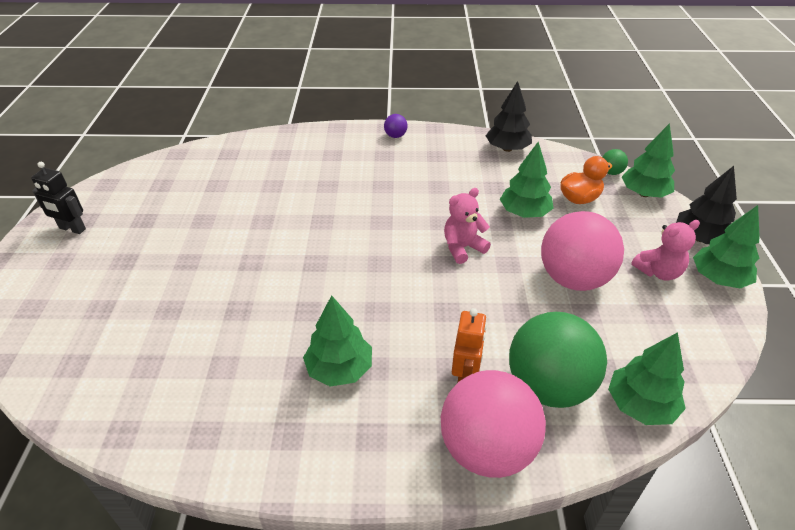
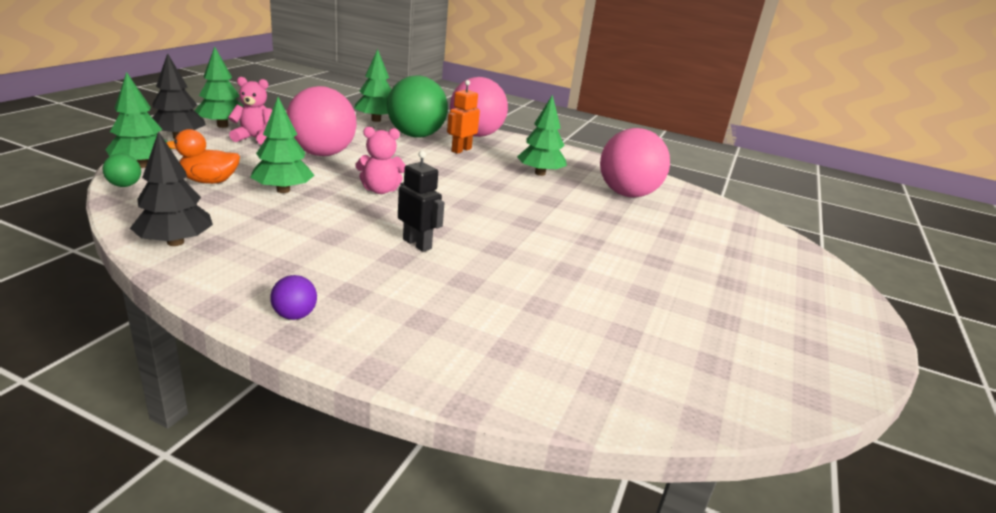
camera: 160 degrees left, 15 degrees down
(72, 229) = (821, 338): black robot -> black robot (417, 244)
(218, 375) = (627, 194): none -> pink ball

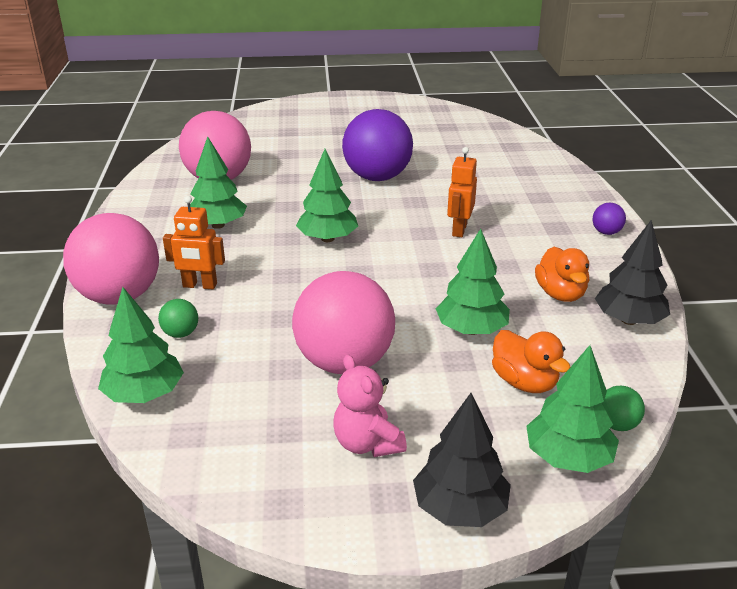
camera: 115 degrees left, 5 degrees up
(223, 125) = (360, 510): green tree -> green tree (327, 239)
(256, 235) = (560, 294): none -> orange duck
(380, 190) = (389, 283): pink teddy bear -> none
(416, 135) = (181, 333): green ball -> green ball, size x0.41
(417, 244) = (459, 230): black robot -> orange robot
(573, 252) = (377, 177): none -> purple ball

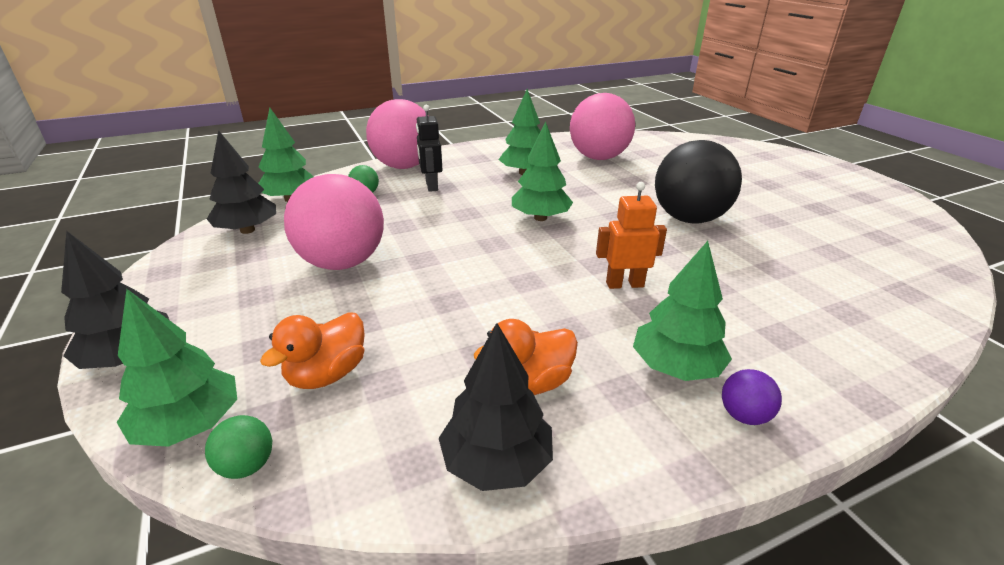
camera: 70 degrees right, 0 degrees up
(199, 285) = (431, 186): orange robot -> black robot
(215, 432) = (247, 230): none -> black tree
(367, 443) = (228, 293): pink teddy bear -> none
(377, 177) = (689, 219): purple ball -> black ball
(471, 330) = (418, 323): green tree -> green tree (676, 367)

